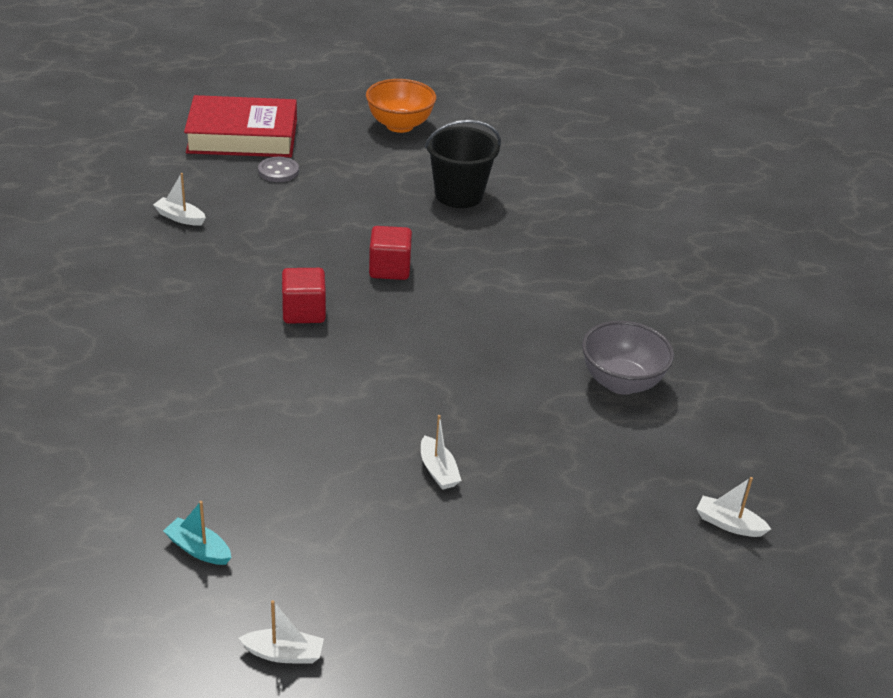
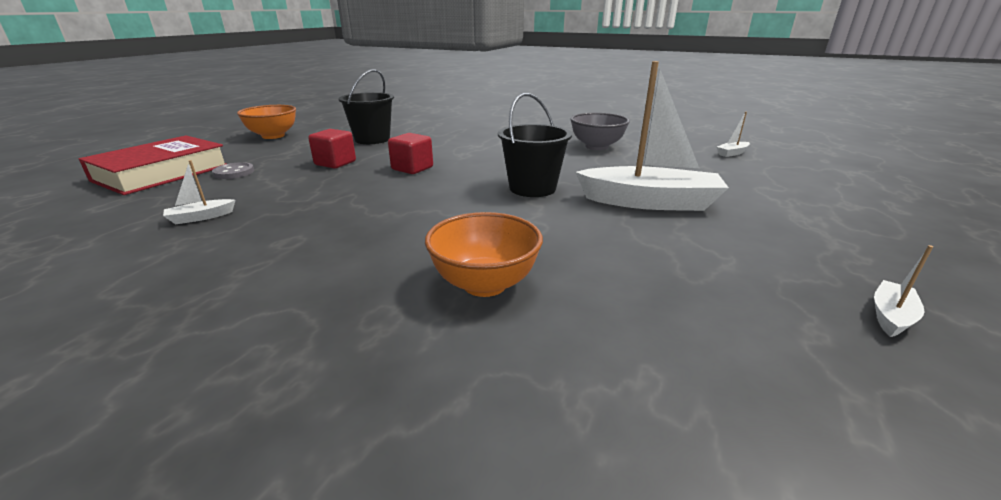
camera: 55 degrees left, 10 degrees down
(182, 412) = (484, 284): none -> orange bowl
(198, 549) = (718, 328): turquoise boat -> none
(304, 312) = (416, 202): red cube -> red cube (335, 163)
(406, 373) = (532, 188): none -> black bucket
(438, 471) = (649, 202): white boat -> white boat, size x2.44

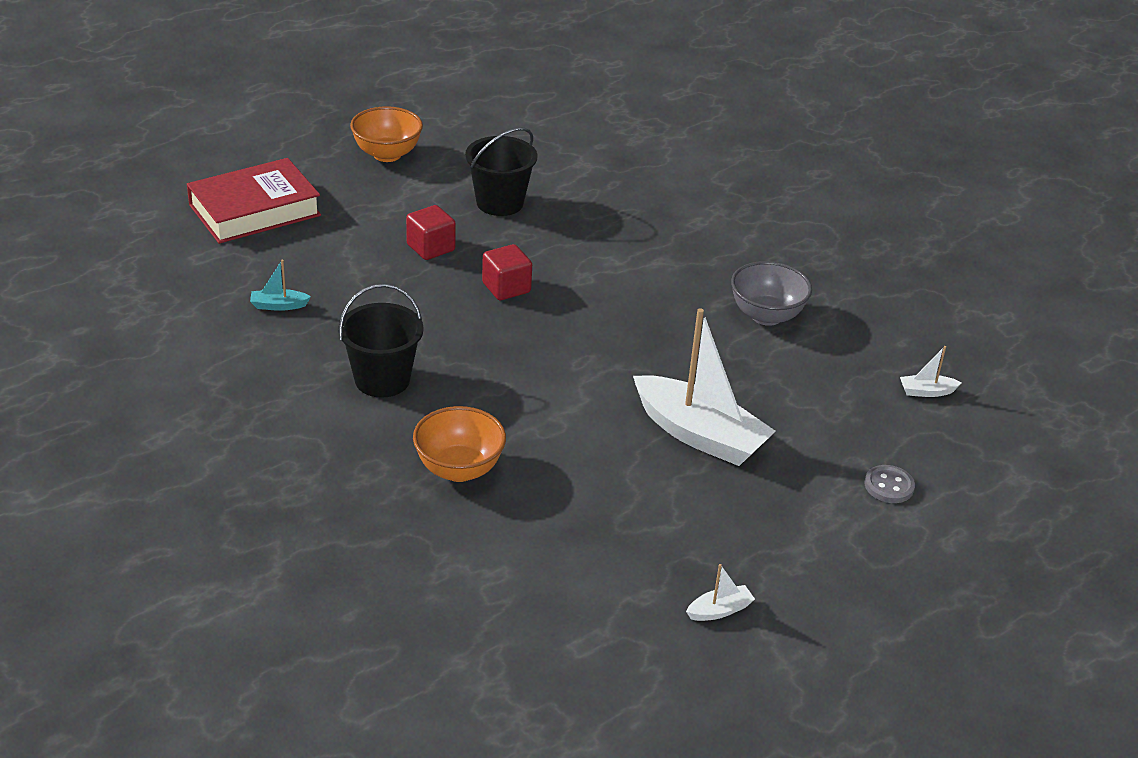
camera: 25 degrees right, 10 degrees up
(201, 217) = (278, 305): white boat -> turquoise boat
(234, 172) = (322, 233): grey button -> grey button (889, 486)
(532, 188) = (604, 369): black bucket -> black bucket (382, 380)

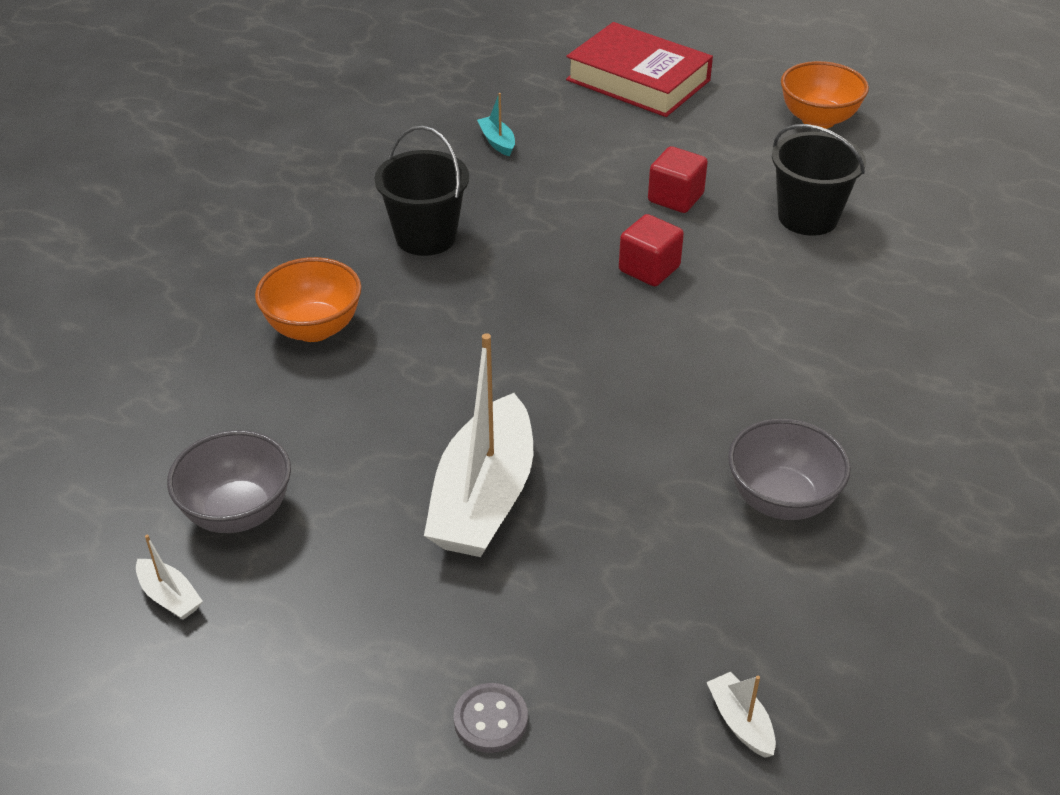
camera: 70 degrees right, 5 degrees up
(650, 557) = (238, 512): none -> grey bowl

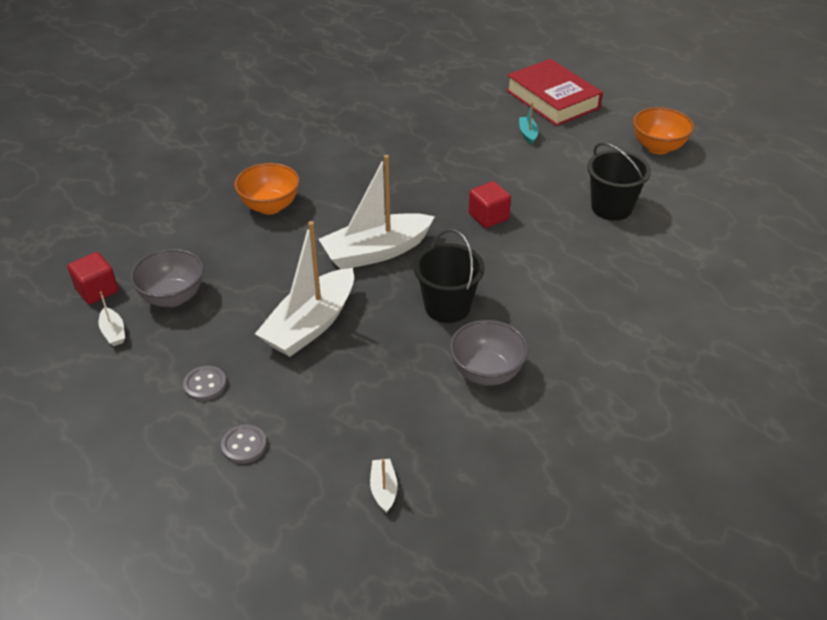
camera: 20 degrees right, 0 degrees up
(372, 640) = (205, 384): none -> grey button
(426, 237) = (364, 168): black bucket -> black bucket (447, 307)
(497, 142) = (440, 120): turquoise boat -> turquoise boat (528, 134)
(517, 360) = (376, 252): none -> white boat
(675, 198) = (532, 177): red cube -> red cube (97, 290)

